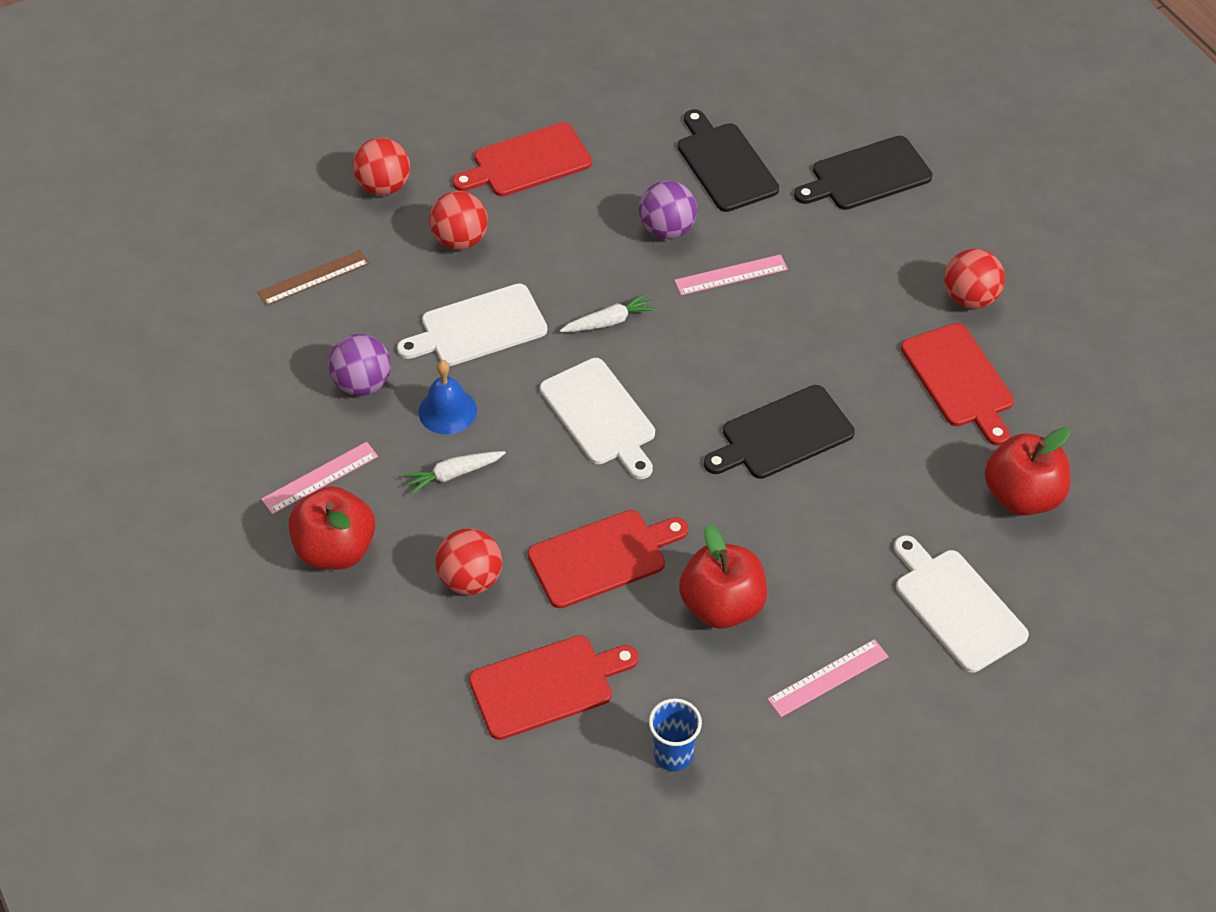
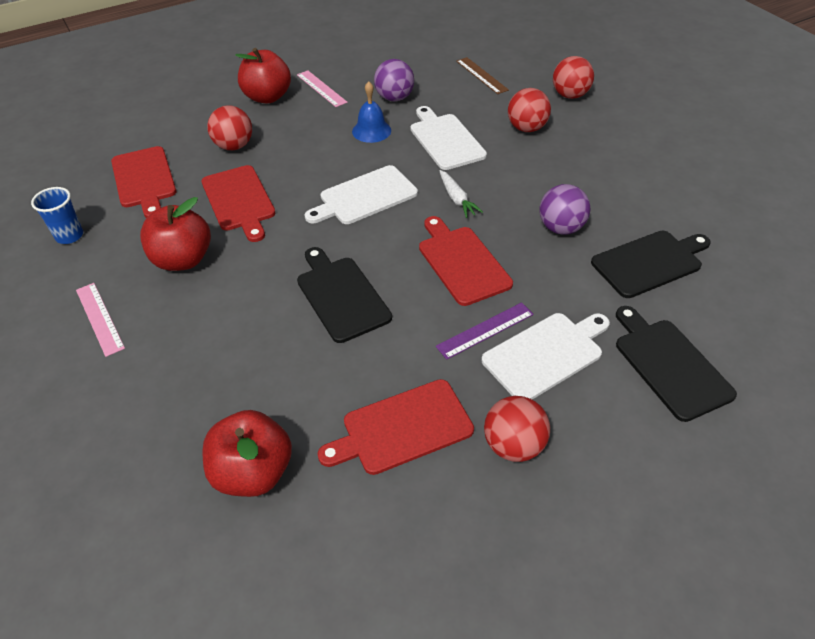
camera: 90 degrees right, 5 degrees down
(453, 474) = (318, 136): white carrot -> none
(527, 162) = (614, 155): red cutting board -> red cutting board (462, 262)
(731, 275) = (516, 266): pink ruler -> none
(829, 309) = (485, 330): none -> purple ruler
(956, 606) = (140, 408): white cutting board -> white cutting board (545, 354)

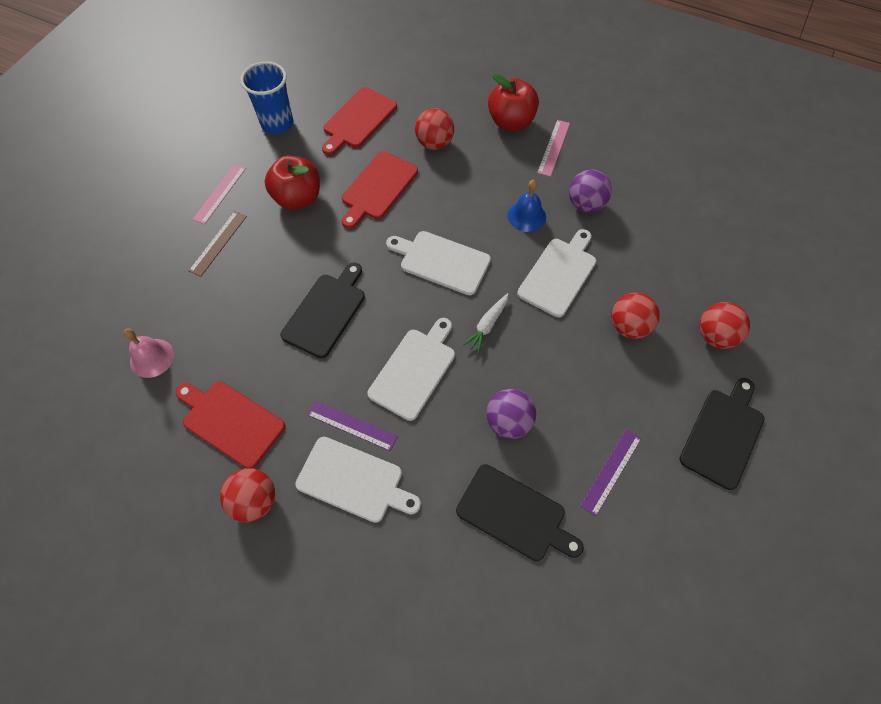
camera: 55 degrees right, 15 degrees up
(69, 236) = (277, 124): blue cup -> blue cup, size x1.52
(253, 472) = (152, 358): red apple -> pink bell
(462, 262) = (414, 370): red cutting board -> white cutting board
(482, 75) = (681, 248): brown ruler -> brown ruler (218, 243)
(646, 194) = (611, 471): none -> purple ruler
(669, 365) = (399, 580): black cutting board -> black cutting board (723, 434)

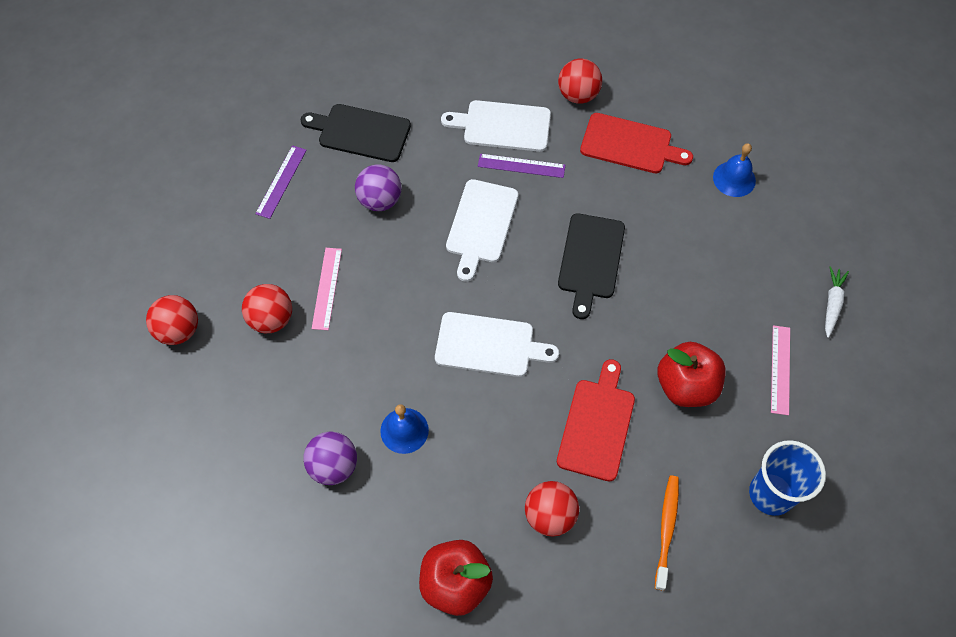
camera: 165 degrees right, 0 degrees up
(152, 358) = (734, 179): pink bell -> blue bell
(218, 243) = (743, 307): brown ruler -> none
(358, 120) = (666, 529): red cutting board -> orange toothbrush
(487, 325) = (420, 285): white carrot -> white carrot (832, 304)
(554, 148) = (387, 550): pink ruler -> pink ruler (326, 288)
(558, 274) = (354, 362): white cutting board -> none
(723, 434) = (177, 235): black cutting board -> none

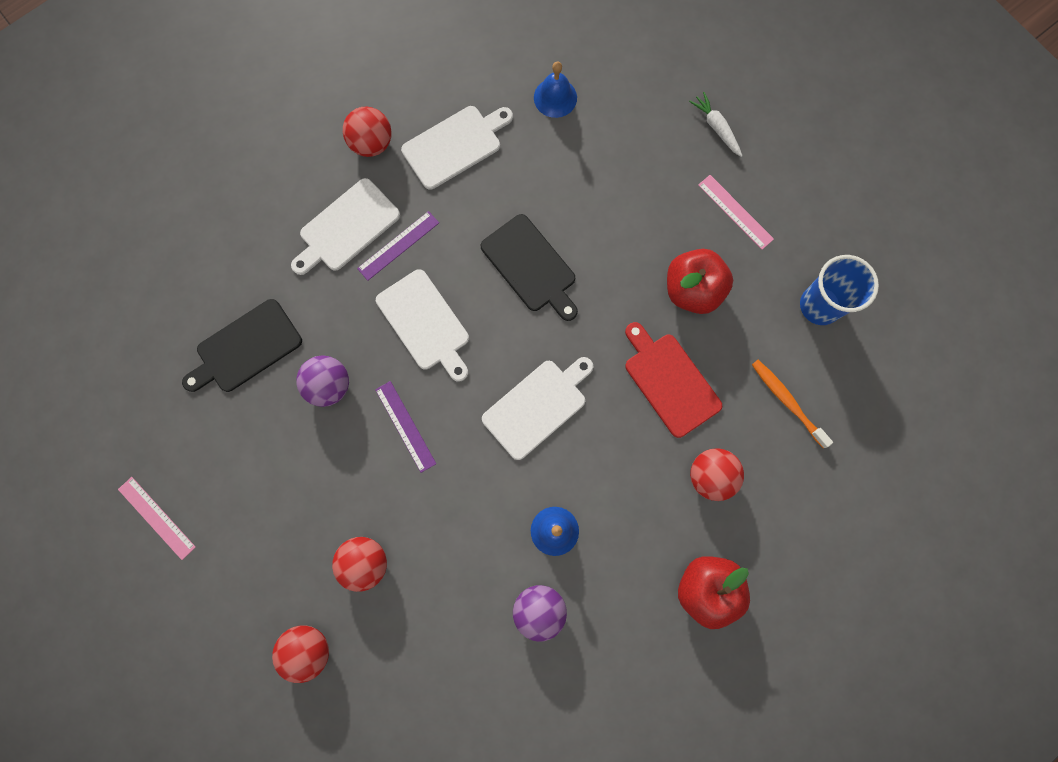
camera: 50 degrees left, 15 degrees up
(281, 181) = (235, 453): purple ruler -> purple ruler (405, 426)
(326, 288) = (375, 495): pink ruler -> pink ruler (156, 518)
(630, 144) = (455, 145): red cutting board -> white cutting board

